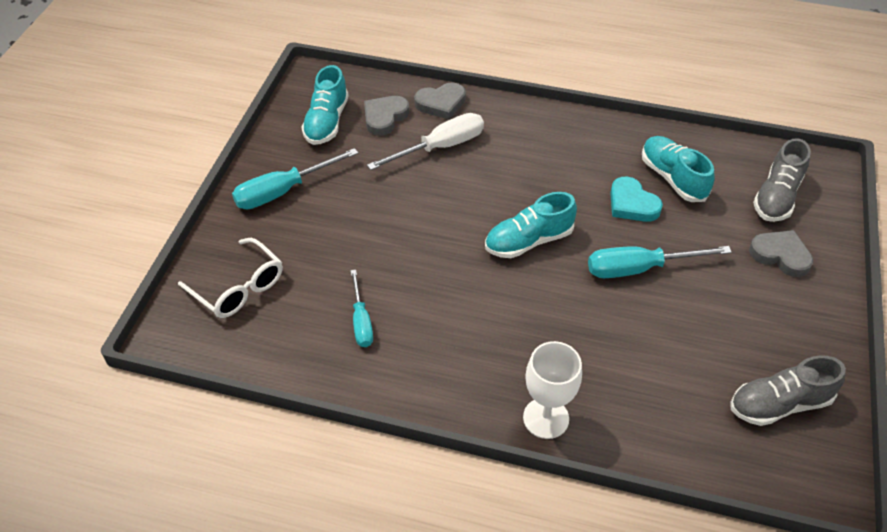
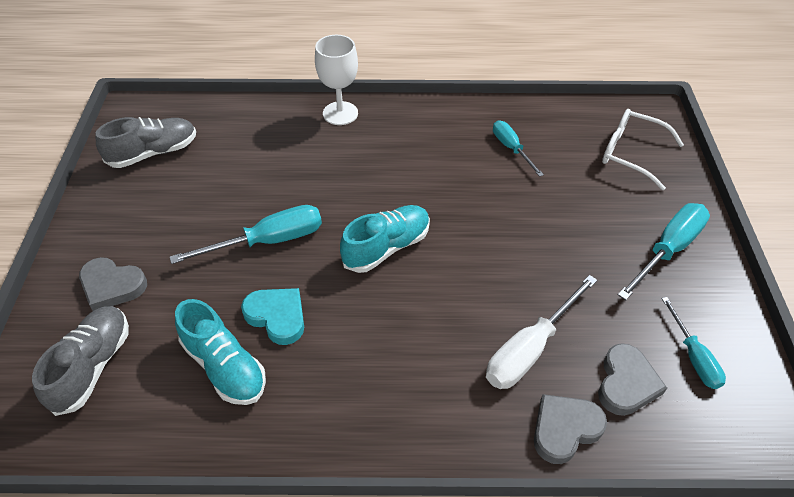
camera: 165 degrees right, 0 degrees up
(326, 122) = (693, 357): turquoise shoe -> turquoise screwdriver

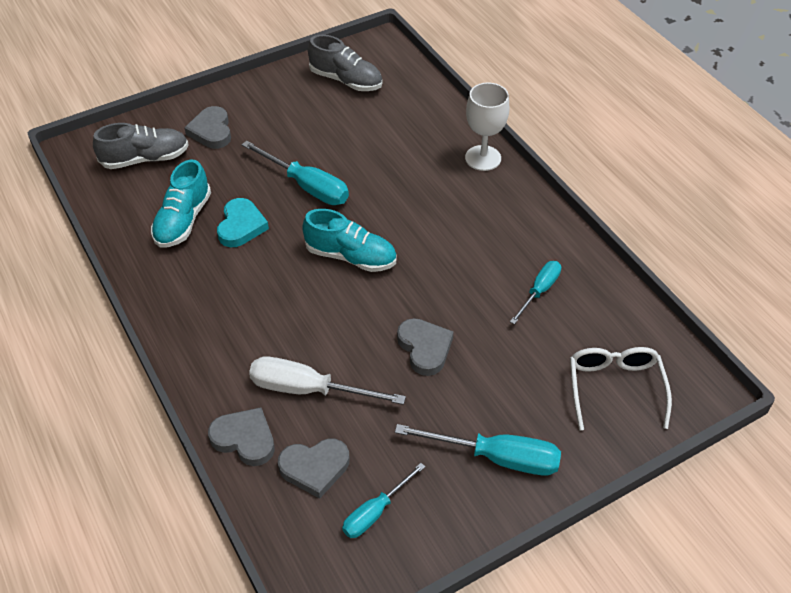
camera: 60 degrees right, 0 degrees up
(529, 244) = (424, 348): none -> grey heart

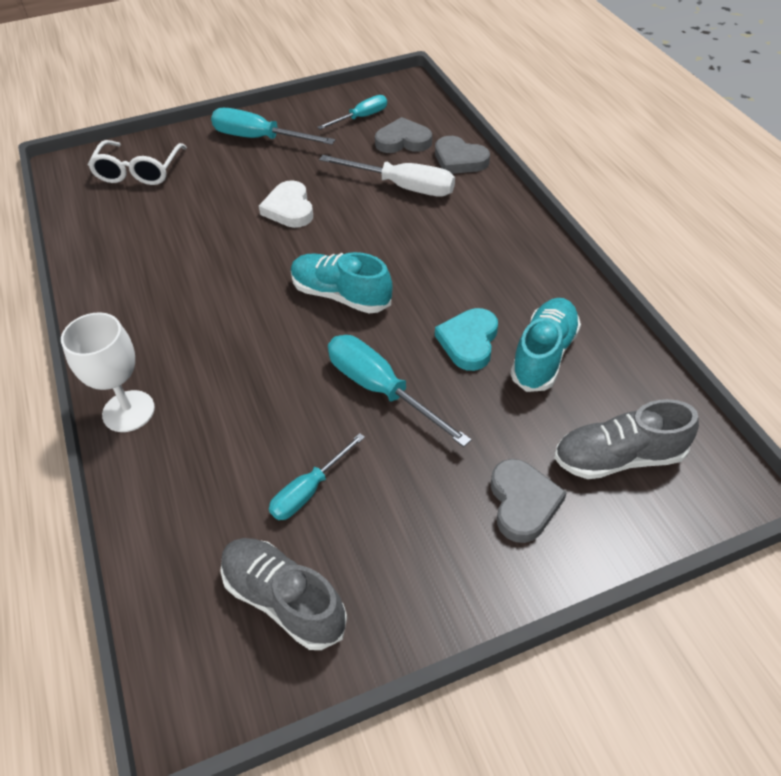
camera: 170 degrees left, 0 degrees up
(424, 348) = (289, 209): grey heart -> white heart
(539, 291) = (155, 247): turquoise screwdriver -> turquoise screwdriver (309, 490)

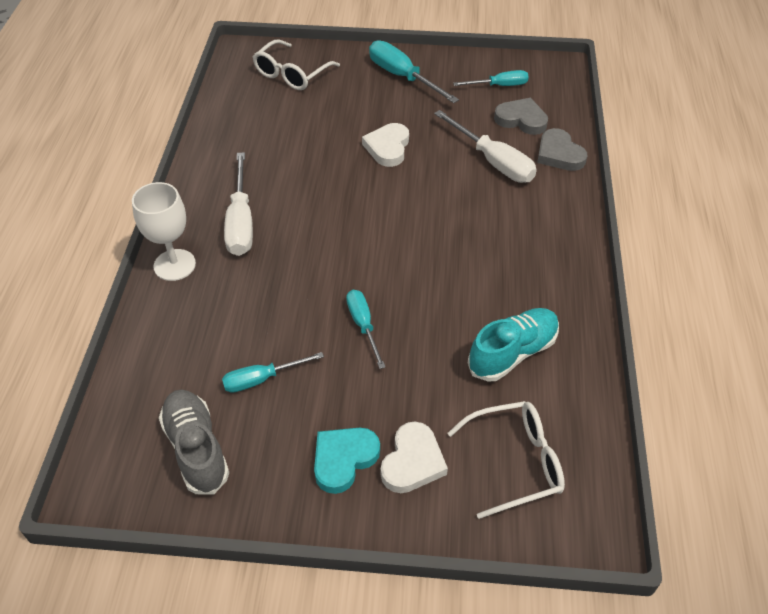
camera: 25 degrees right, 0 degrees up
(178, 337) = (241, 222): none -> white screwdriver
(341, 295) = (382, 236): turquoise shoe -> none
(381, 389) = (363, 325): turquoise screwdriver -> turquoise screwdriver, size x0.63
(469, 342) = (458, 316): turquoise heart -> turquoise heart (343, 459)
(523, 503) = (412, 461): grey heart -> white heart
(618, 458) = (514, 462): grey shoe -> white glasses

